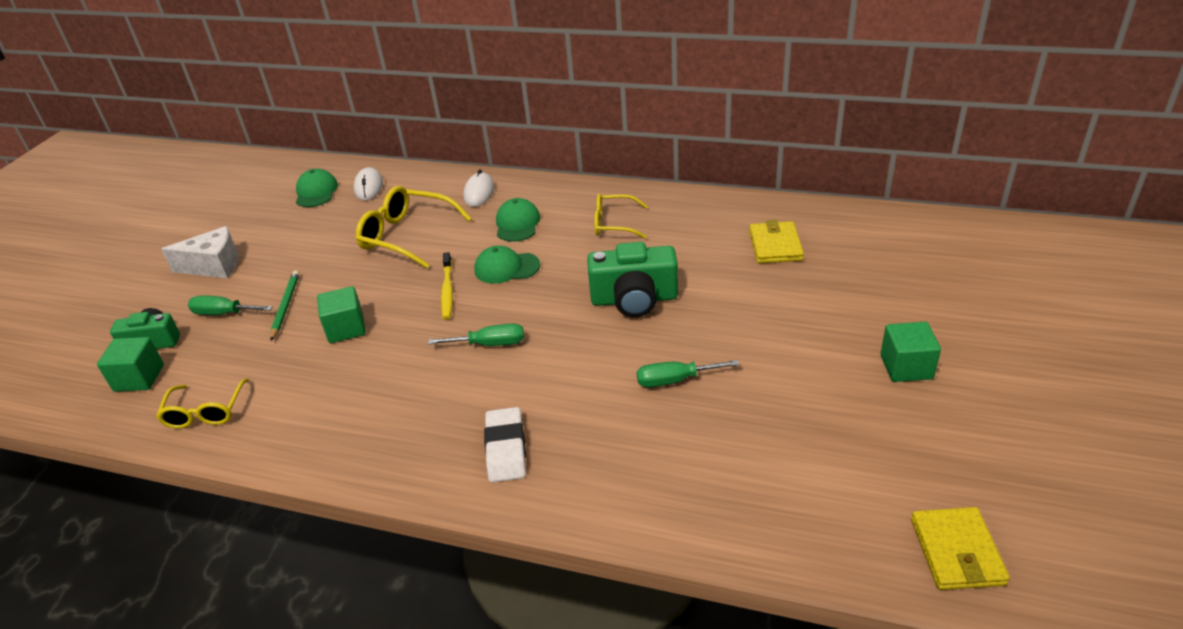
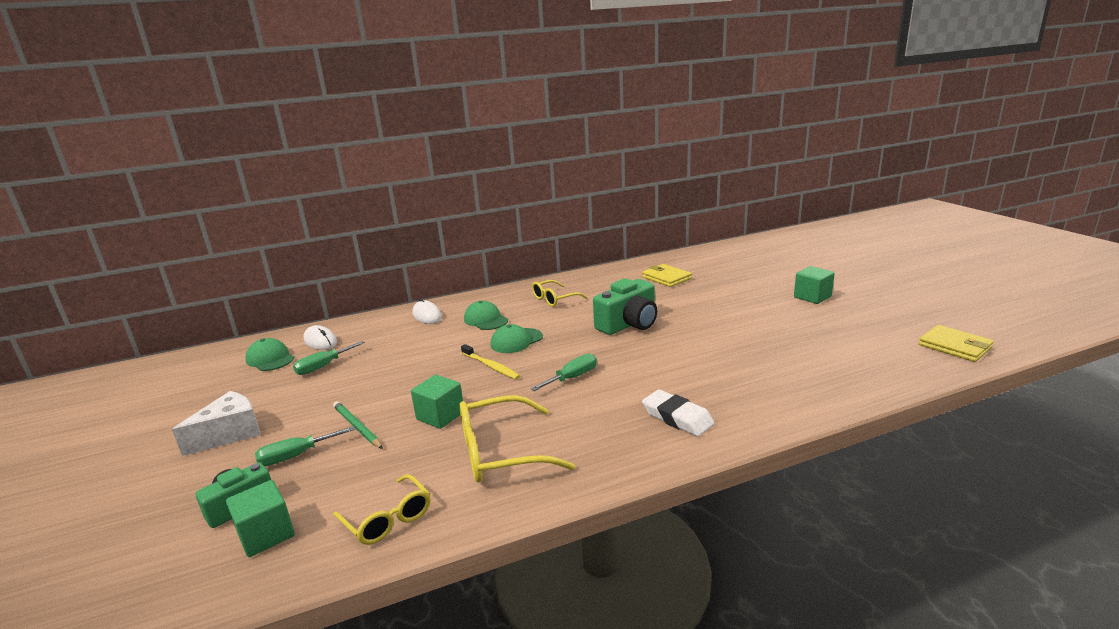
camera: 40 degrees left, 15 degrees down
(406, 236) = (404, 353): yellow glasses -> yellow glasses (500, 452)
(675, 380) = (716, 346): green screwdriver -> green screwdriver (323, 366)

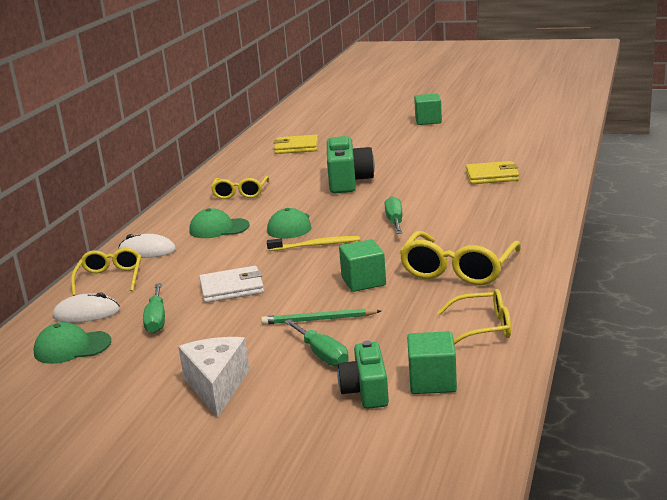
camera: 50 degrees left, 0 degrees up
(296, 456) = (322, 355): green screwdriver -> green screwdriver turned 45 degrees counterclockwise
(376, 324) = (110, 278): none -> yellow glasses
(389, 369) = (232, 288): none -> white wallet
(677, 418) = (509, 205): white eraser -> none
(954, 346) = (558, 115): yellow wallet -> yellow wallet (492, 176)

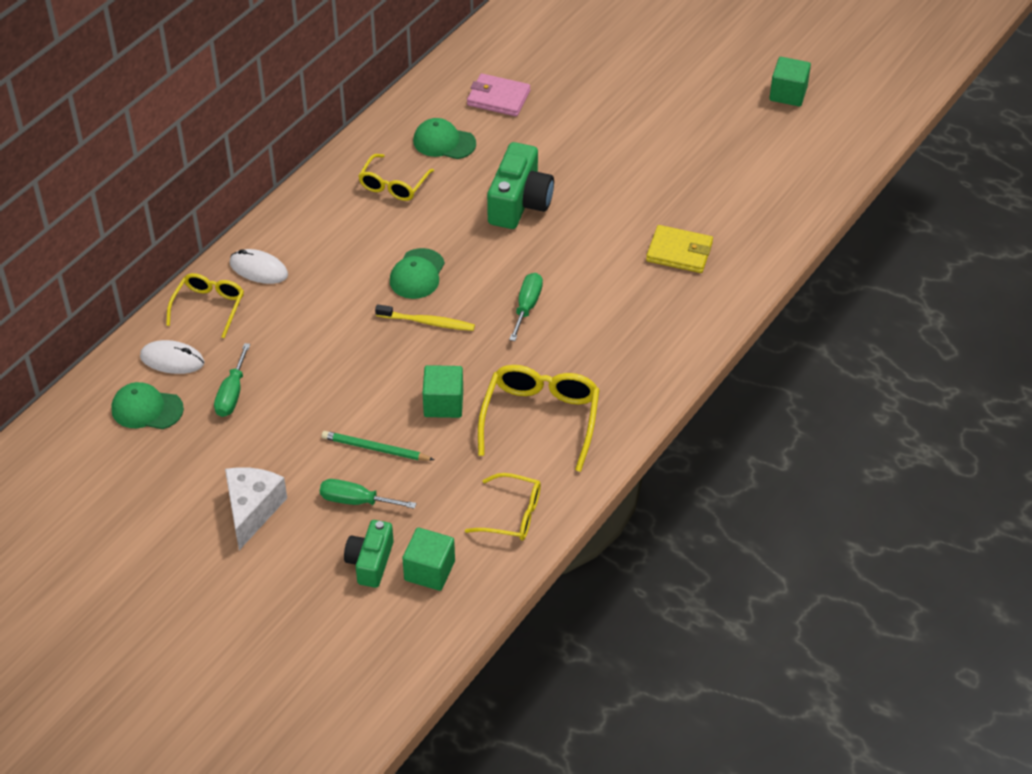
camera: 15 degrees right, 25 degrees up
(219, 228) = (344, 252): green cap -> green cap (444, 142)
(232, 288) = (317, 368): white wallet -> none
(296, 147) = (498, 98): yellow wallet -> pink wallet
(322, 355) = (356, 501): green screwdriver -> green screwdriver turned 120 degrees clockwise
(428, 121) = (684, 89): green cube -> green cube (788, 94)
(458, 270) = (540, 418): yellow glasses -> yellow glasses turned 150 degrees clockwise

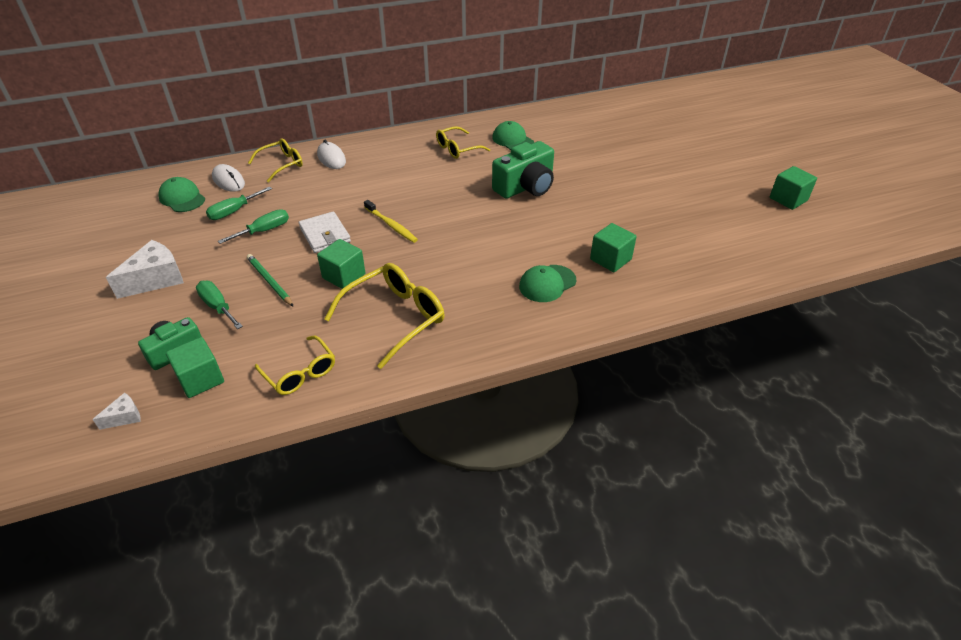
camera: 35 degrees right, 5 degrees down
(369, 369) = (325, 235): none -> white wallet
(404, 637) = (125, 417): none -> white cheese
(417, 274) = (417, 197): green cap -> green cap (547, 284)
(498, 98) = (571, 131): pink wallet -> none
(527, 306) = (465, 245): green screwdriver -> green screwdriver (264, 231)
(679, 252) = (610, 259): yellow wallet -> green cube

